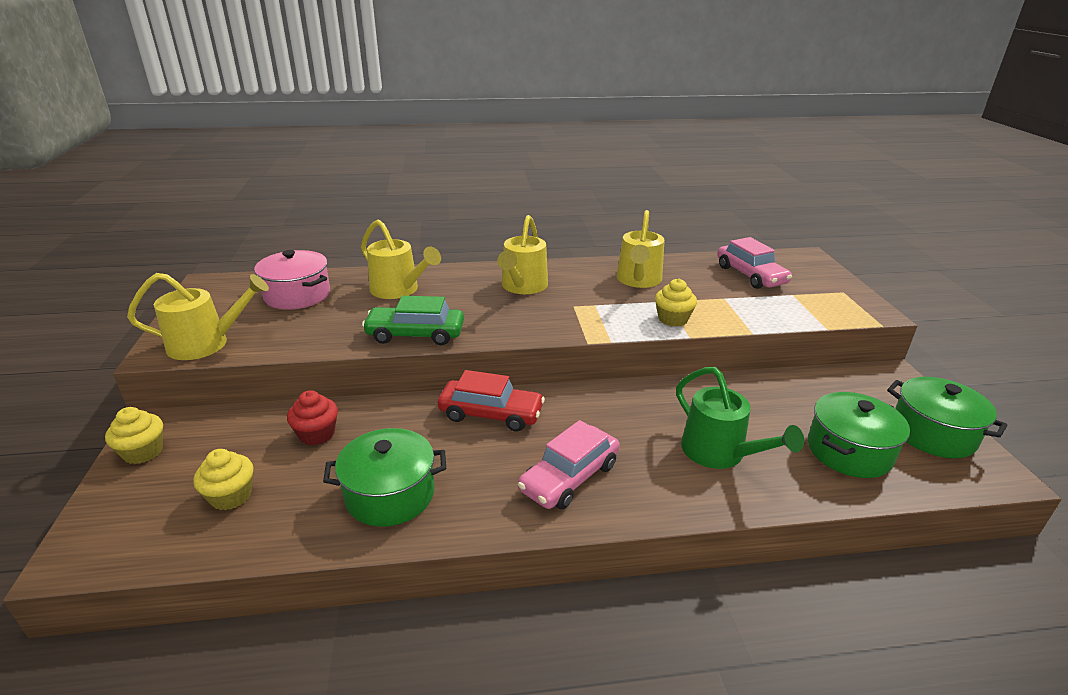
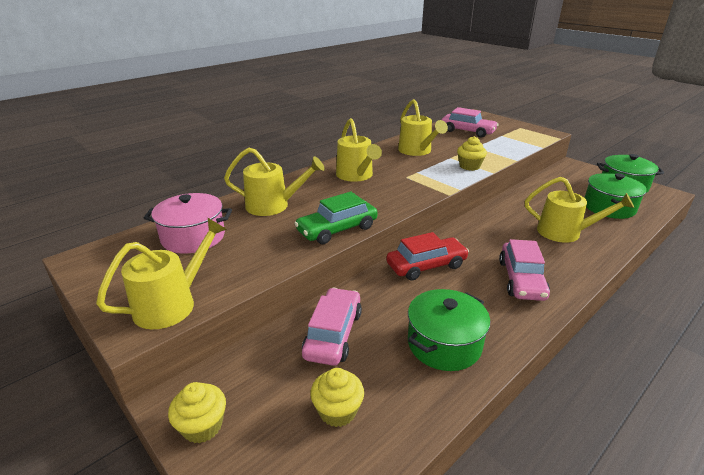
camera: 35 degrees left, 0 degrees up
(317, 434) = (333, 334): red cupcake -> pink car
(720, 453) = (565, 232): green watering can -> yellow watering can

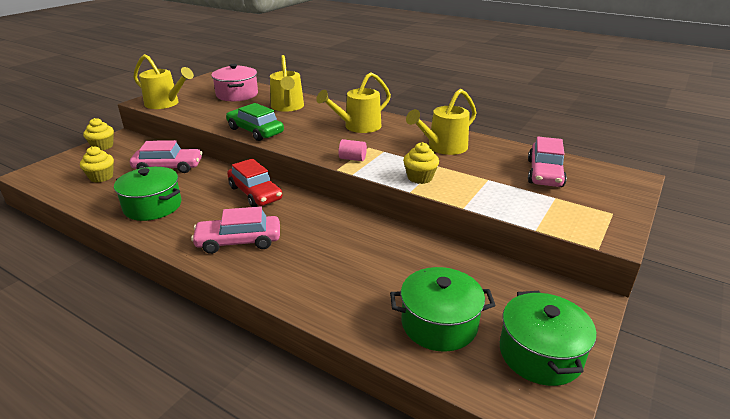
camera: 75 degrees right, 0 degrees up
(428, 186) = (352, 159): none -> pink cylinder
(565, 232) = (344, 275): yellow watering can -> none

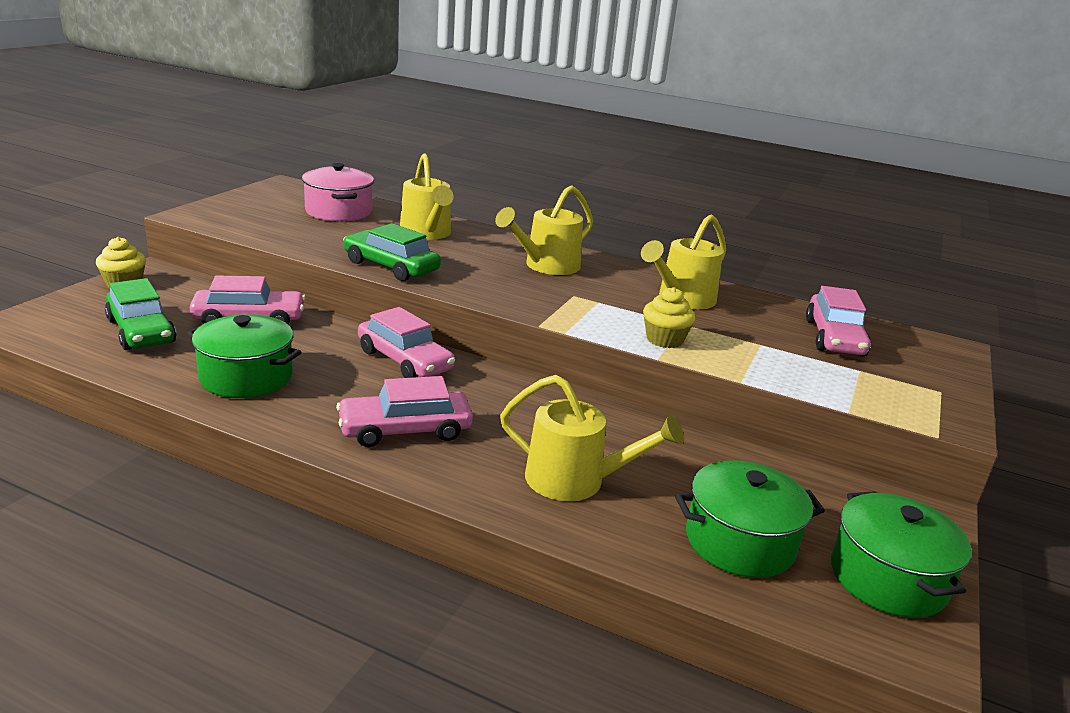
camera: 10 degrees left, 5 degrees down
(101, 177) = (141, 331): yellow cupcake -> green car
(165, 104) = (227, 220): yellow watering can -> yellow watering can (576, 481)
(255, 193) = (405, 360): red car -> pink car
(352, 159) = (556, 311): pink cylinder -> none

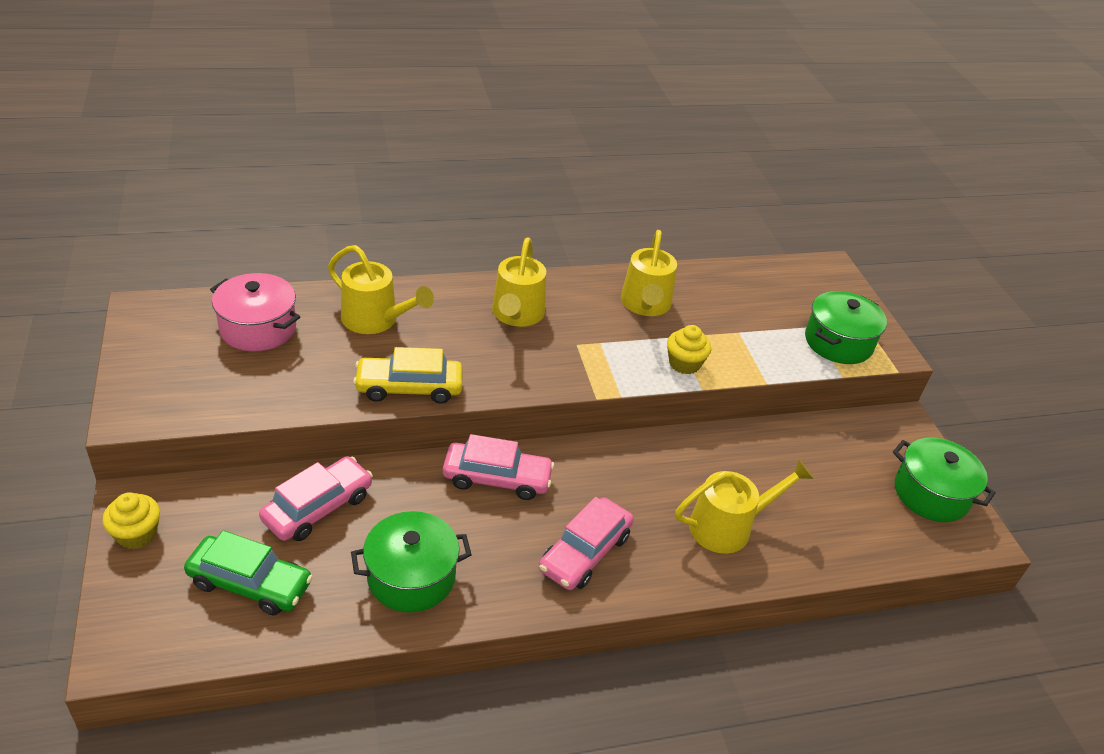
camera: 40 degrees left, 15 degrees up
(391, 267) = (409, 388): green car -> yellow car
(740, 542) = (850, 516): green pot -> green pot (838, 342)
(834, 338) = (768, 297): pink car -> none

